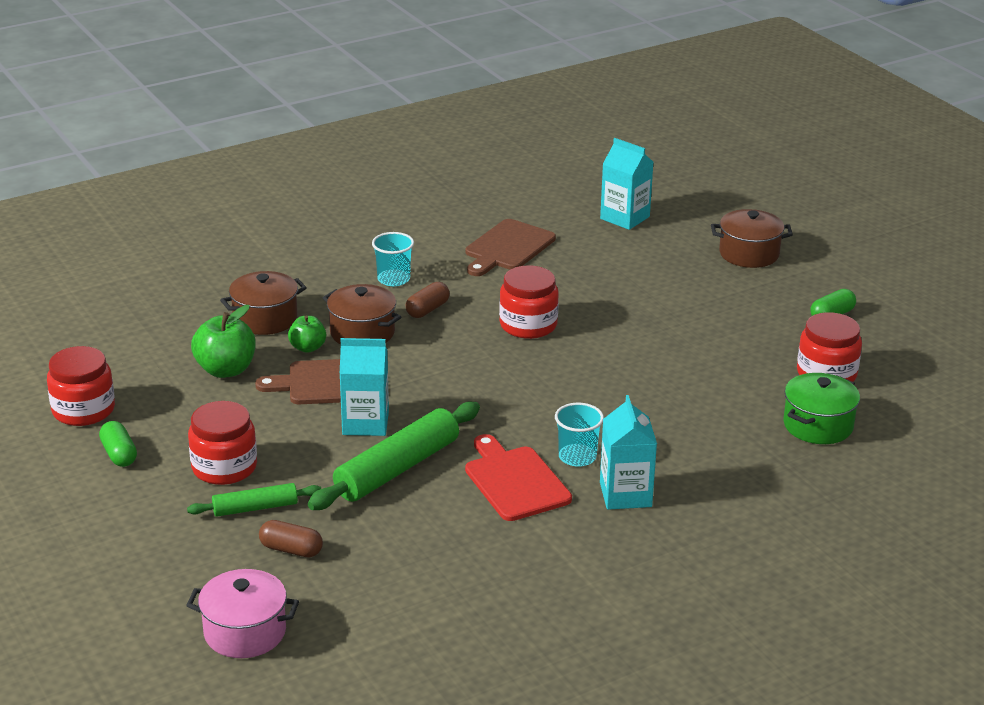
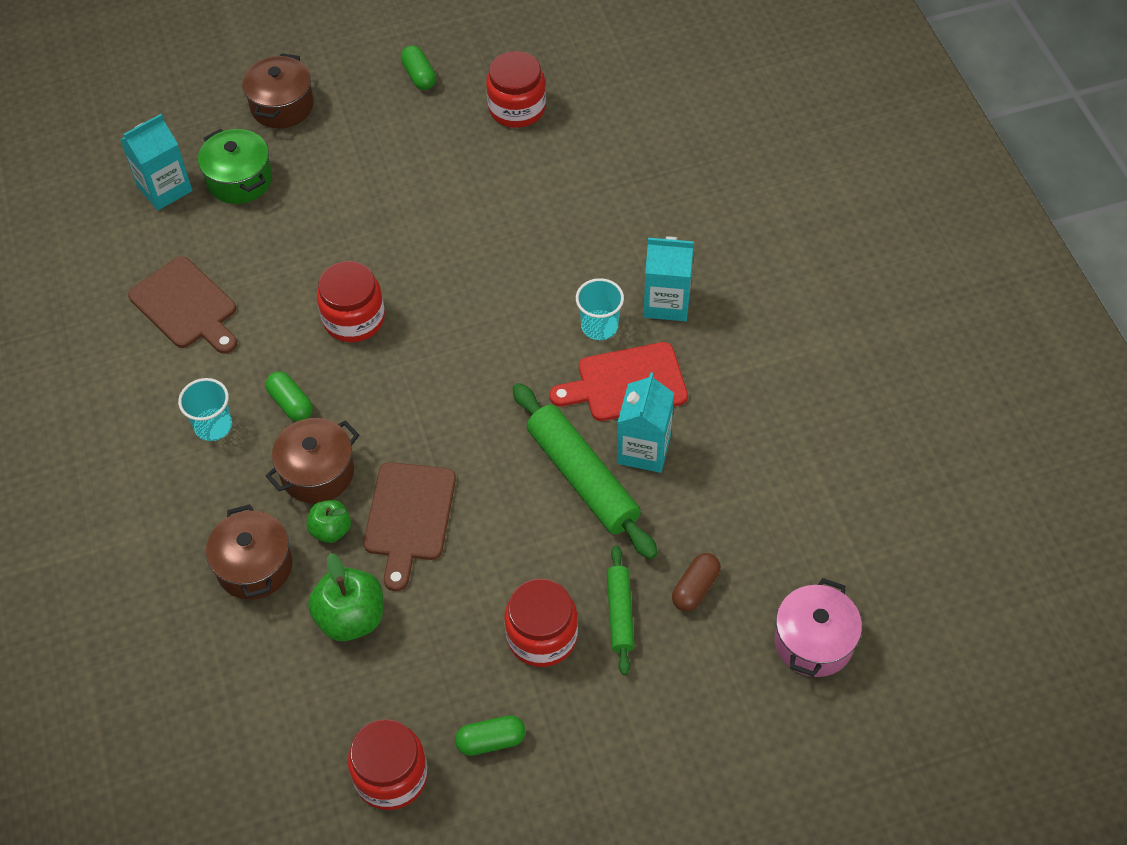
camera: 75 degrees left, 25 degrees up
(365, 423) = (495, 494): turquoise carton -> turquoise carton (643, 449)
(427, 310) = (291, 404): brown capsule -> green capsule
(818, 425) = (596, 137): green pot -> green pot (240, 180)

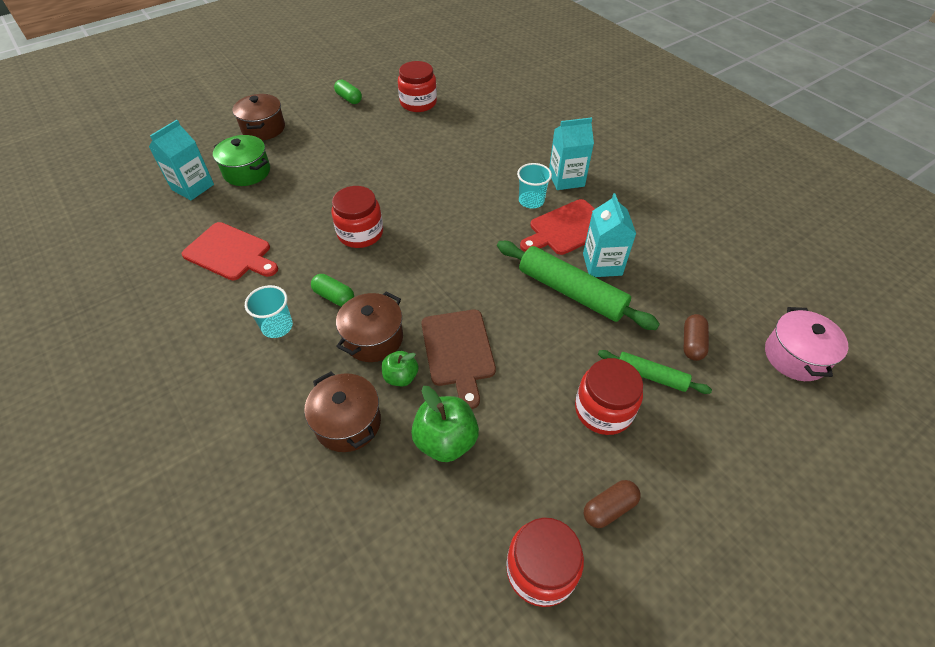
camera: 20 degrees left, 5 degrees down
(186, 306) = (230, 253): brown cutting board -> red cutting board
(491, 741) = (609, 508): green capsule -> brown capsule
(620, 613) = (650, 376): green rolling pin -> green rolling pin turned 45 degrees counterclockwise

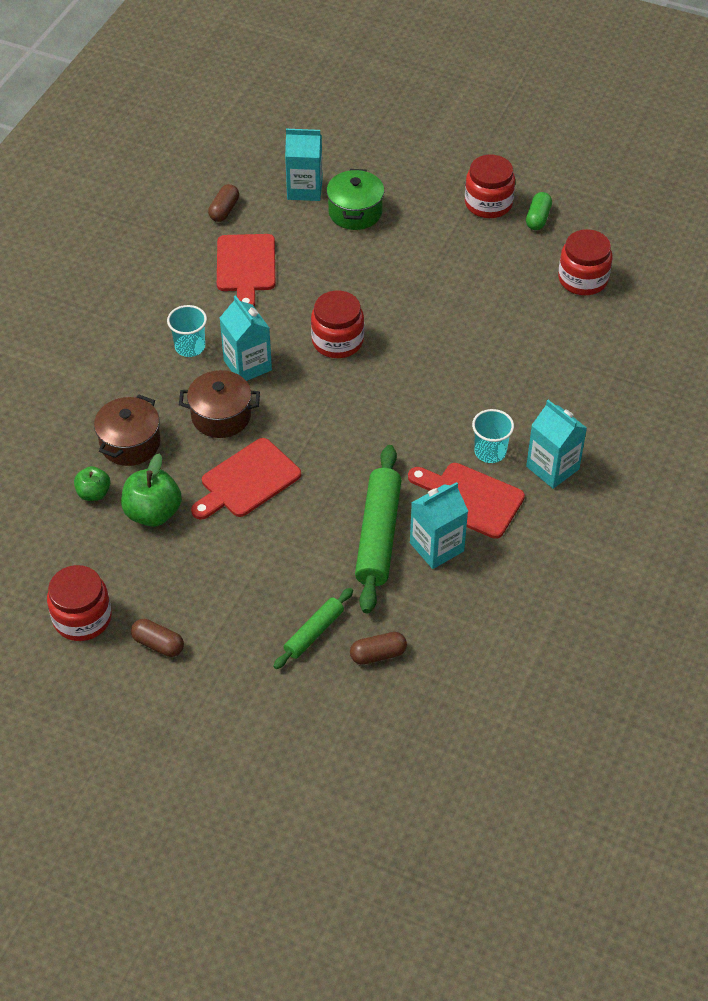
camera: 60 degrees right, 0 degrees up
(156, 240) = (224, 210): none -> brown capsule
(263, 128) = (428, 183): brown pot -> none
(334, 297) = (247, 365): green capsule -> turquoise carton
(401, 377) = (194, 454): green apple -> green apple (94, 493)
(458, 351) = (247, 481): brown cutting board -> red cutting board
(603, 410) = (252, 609): red jar -> red jar (488, 203)
(650, 376) = (314, 632): green rolling pin -> green rolling pin turned 45 degrees clockwise
(795, 356) = (419, 746): pink pot -> none

